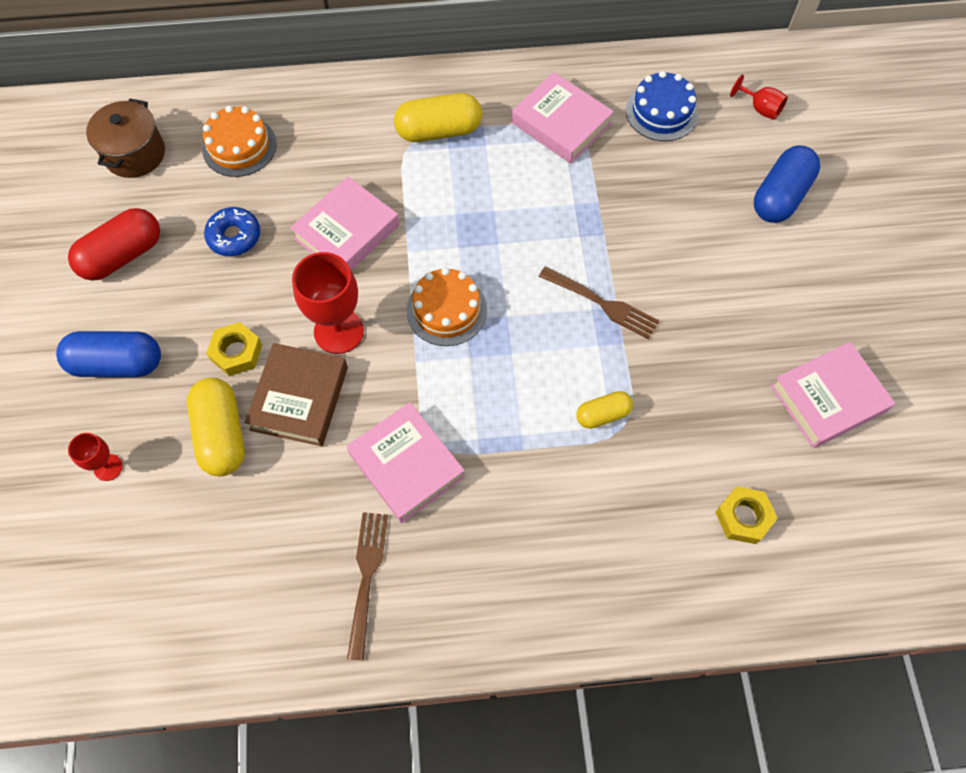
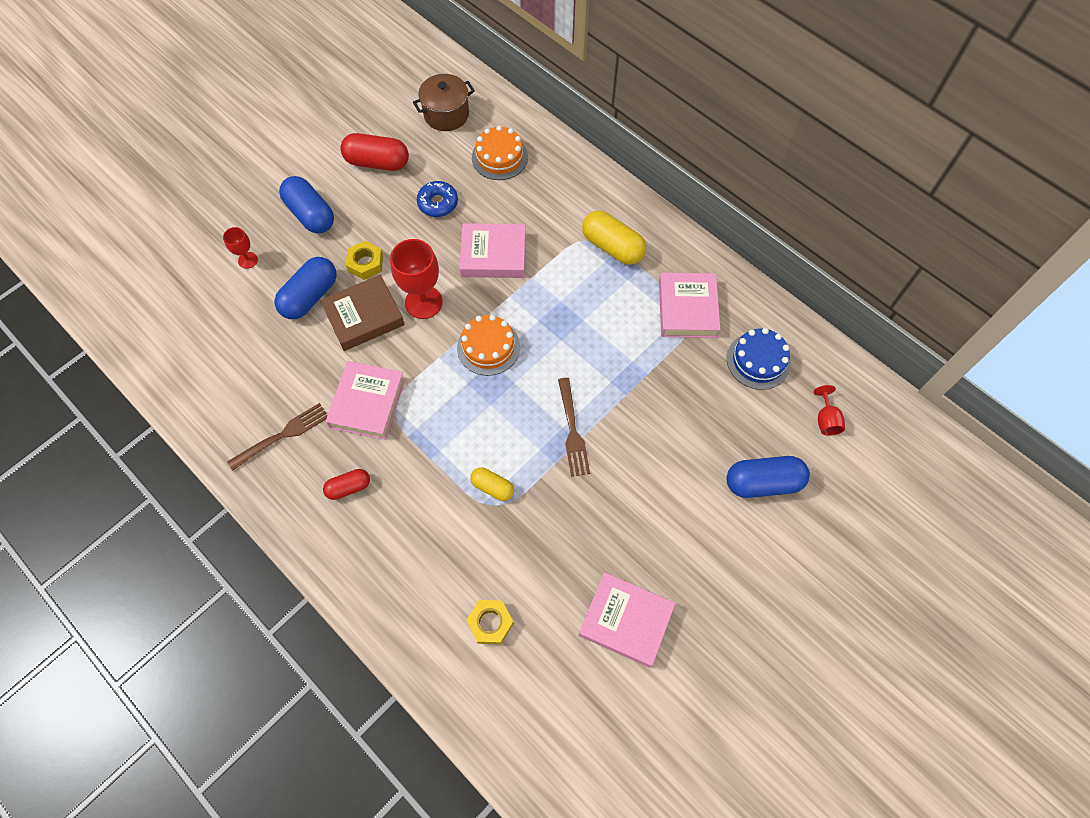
camera: 50 degrees right, 0 degrees up
(222, 434) = (310, 296): yellow capsule -> blue capsule
(488, 551) = (348, 487): none -> red capsule

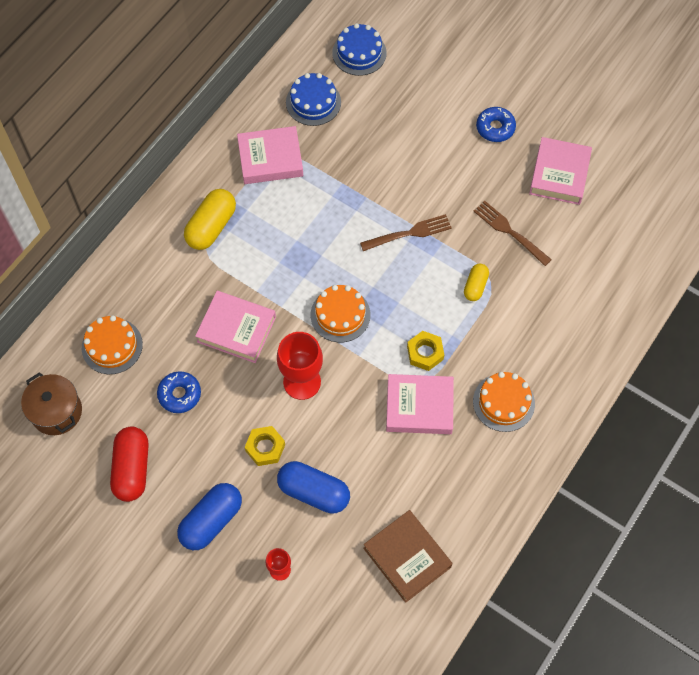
camera: 100 degrees left, 0 degrees up
(282, 435) = (468, 474): brown fork -> brown fork (509, 232)
(348, 487) = (503, 402): red capsule -> orange cake
(364, 316) = (327, 433): brown book -> brown book (407, 557)
(490, 623) = (588, 267): yellow nut -> yellow nut (425, 353)
(493, 255) = (236, 329): pink book -> pink book turned 60 degrees counterclockwise
(703, 556) = (495, 128): none -> blue donut
(763, 482) = (424, 92): blue capsule -> none
(826, 420) = (359, 53): red goblet -> blue cake

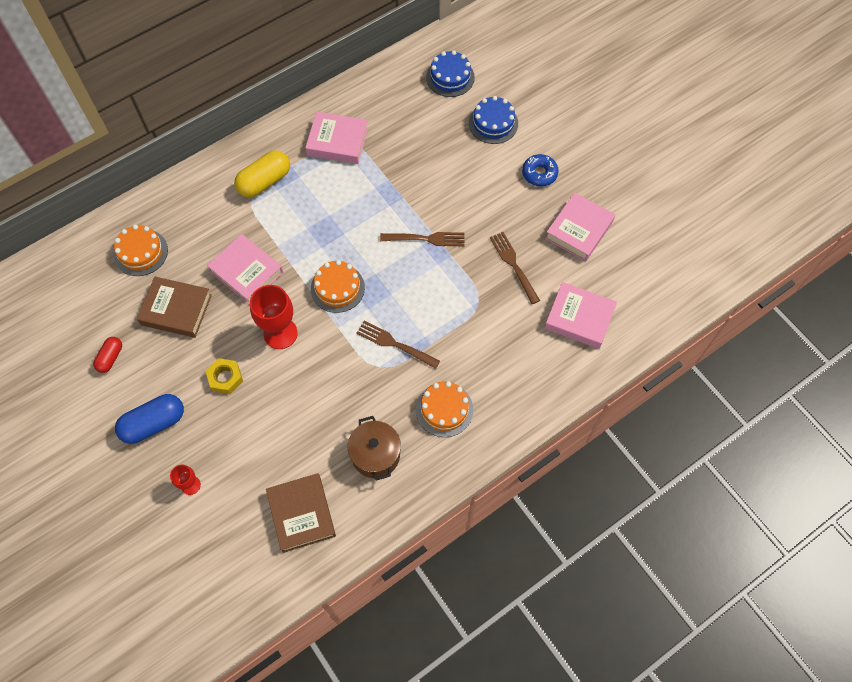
camera: 20 degrees right, 0 degrees up
(56, 411) = (73, 290): brown pot -> brown pot (375, 455)
(132, 469) = (110, 358): red capsule -> red capsule, size x0.58
(179, 394) = (176, 310): blue donut -> brown book
(313, 102) = (394, 106): blue cake -> blue cake (493, 123)
(314, 492) = (248, 429): blue capsule -> none
(419, 407) = (369, 388): pink book -> pink book (579, 318)
(425, 353) = (395, 344): yellow nut -> brown fork
(475, 286) = (463, 302): yellow capsule -> none

